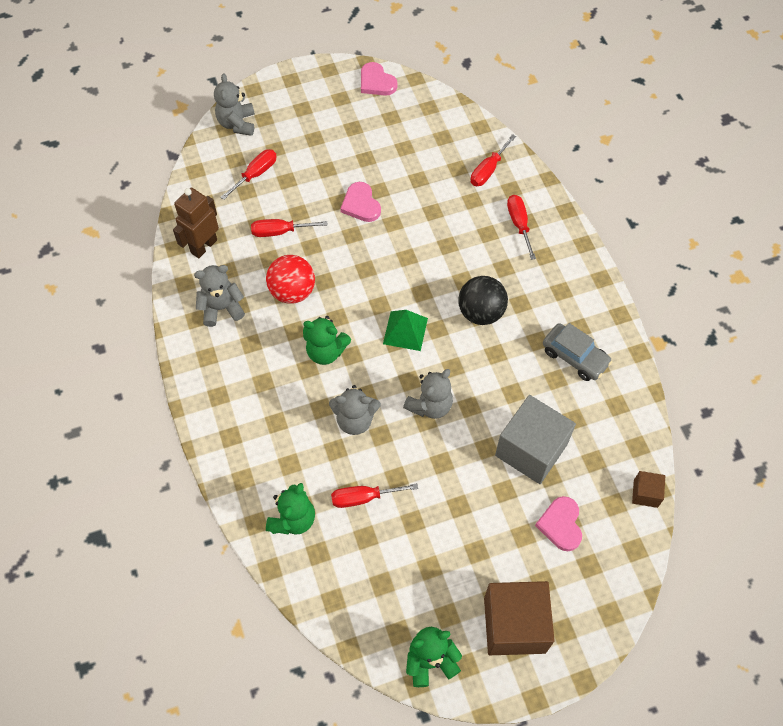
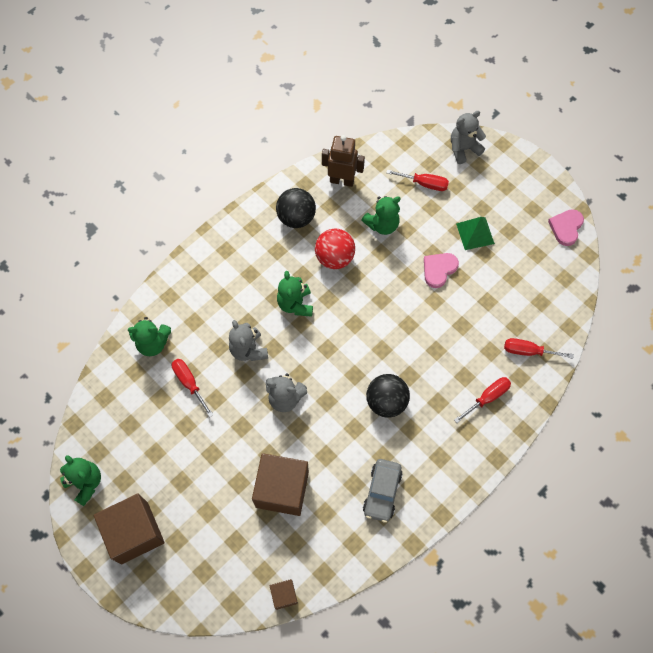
camera: 65 degrees right, 5 degrees up
(221, 308) = (296, 218): grey teddy bear -> black ball
(280, 231) = (382, 224): red screwdriver -> green teddy bear
(405, 331) = (341, 352): green pyramid -> green pyramid (475, 233)
(531, 450) = (282, 489): grey cube -> brown cube
(561, 524) = (228, 537): pink heart -> none

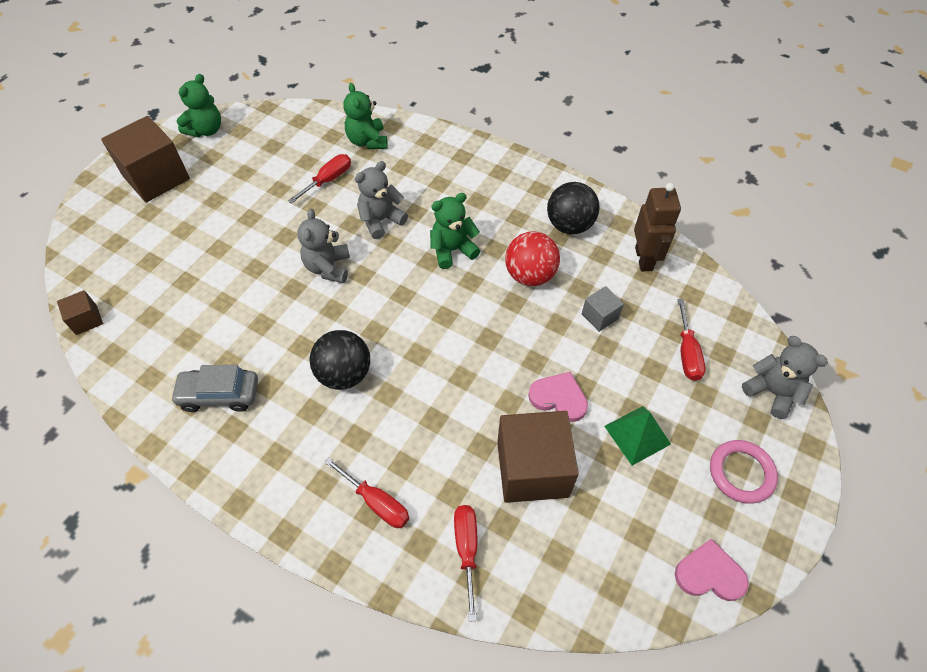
camera: 75 degrees right, 10 degrees down
(282, 489) = (214, 290): brown cube -> brown cube (532, 469)
(382, 224) = (600, 316): green teddy bear -> grey cube
(511, 187) = (741, 473): none -> pink ring

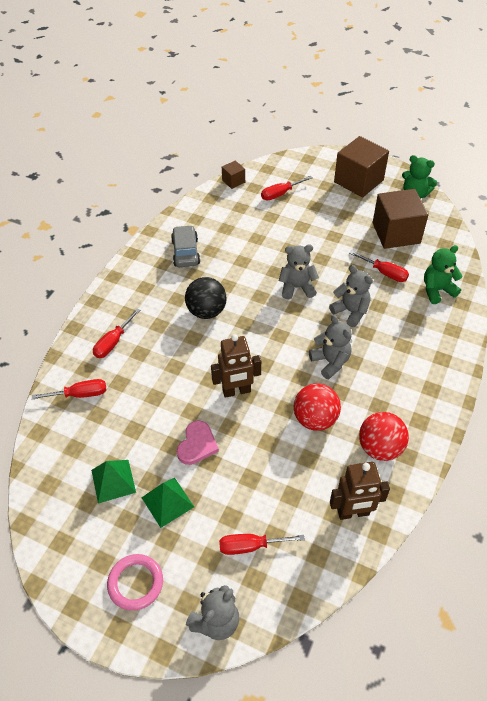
camera: 85 degrees right, 5 degrees down
(142, 265) = (280, 194): none -> red screwdriver
(452, 250) = (330, 362): green teddy bear -> grey teddy bear
(483, 349) = (236, 391): none -> brown robot
(532, 469) = (137, 429): brown cube -> brown cube (396, 233)
(569, 225) = (380, 448): black ball -> red ball
(600, 316) = (280, 474): grey cube -> none
(609, 500) = (113, 481): none -> green pyramid
(709, 574) = (54, 550): pink heart -> none

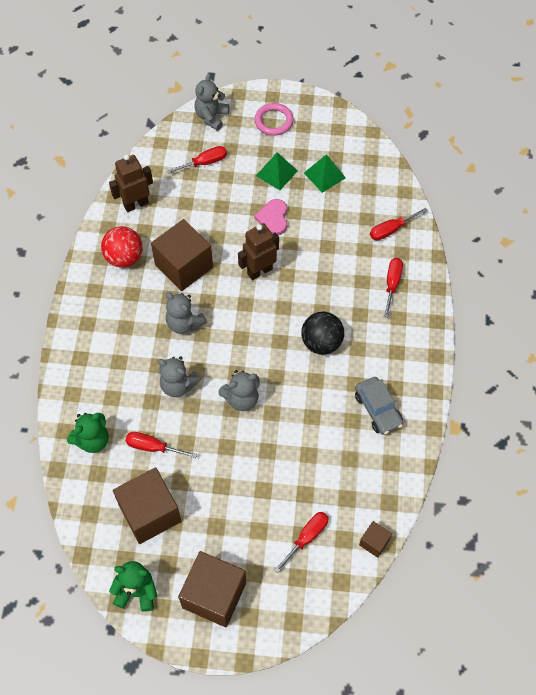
camera: 160 degrees right, 10 degrees up
(315, 419) = (184, 266): red ball -> brown cube

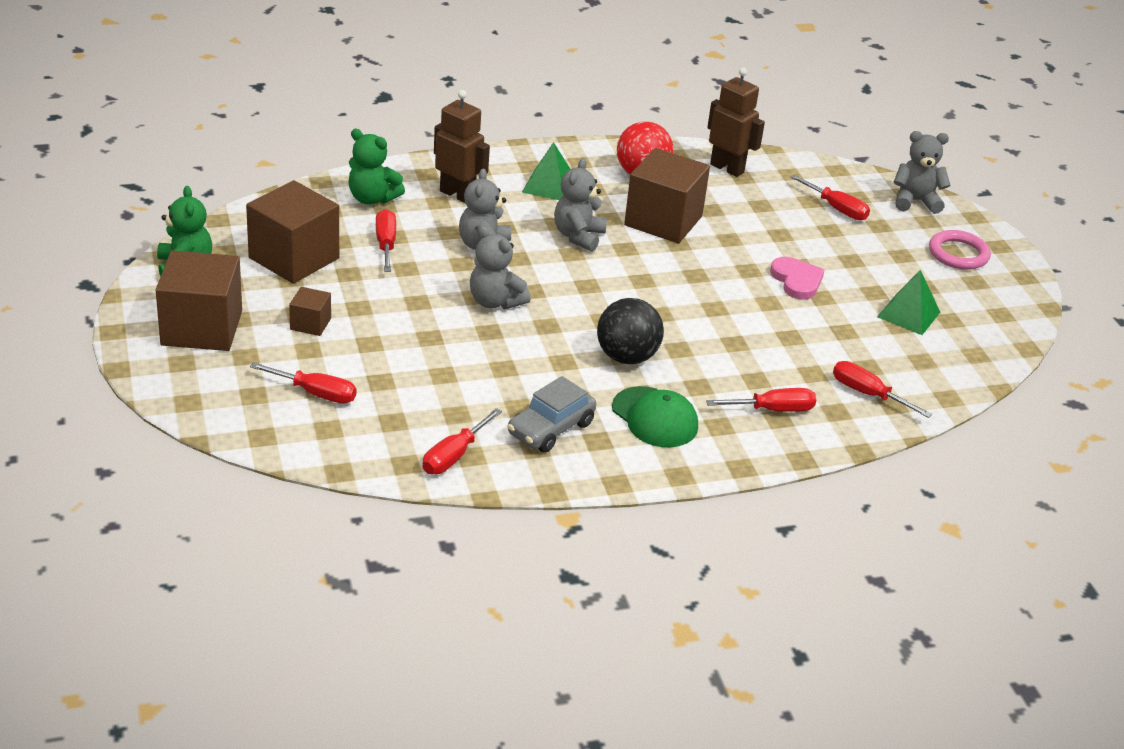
camera: 65 degrees right, 25 degrees down
(259, 271) = (702, 283): brown robot -> brown robot (457, 194)
(273, 218) = (797, 280): pink heart -> pink heart turned 90 degrees clockwise
(276, 173) = (874, 271): green pyramid -> green pyramid (549, 185)
(374, 542) = (335, 458): brown cube -> brown cube (310, 324)
(382, 349) = (655, 417): none -> green cap
(389, 472) = (454, 456): none -> red screwdriver

